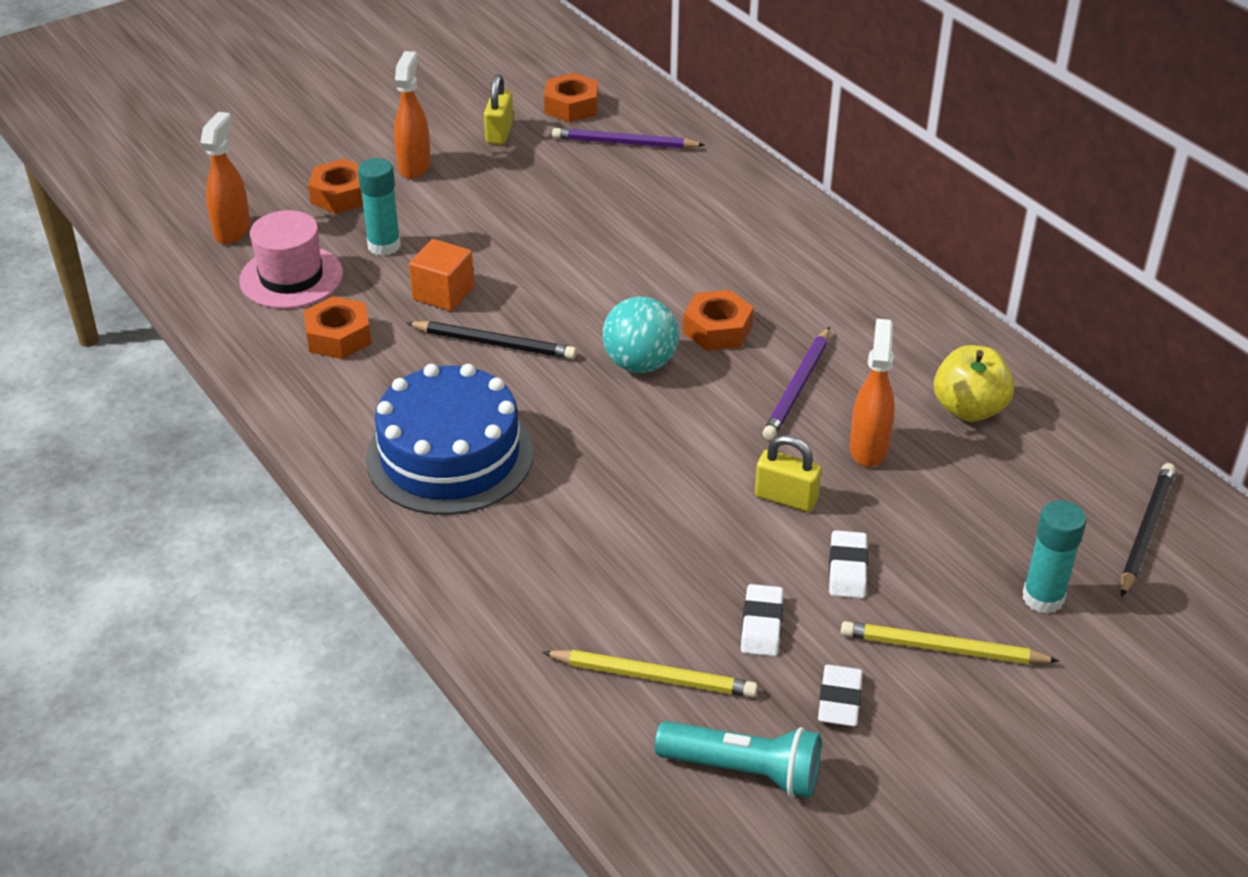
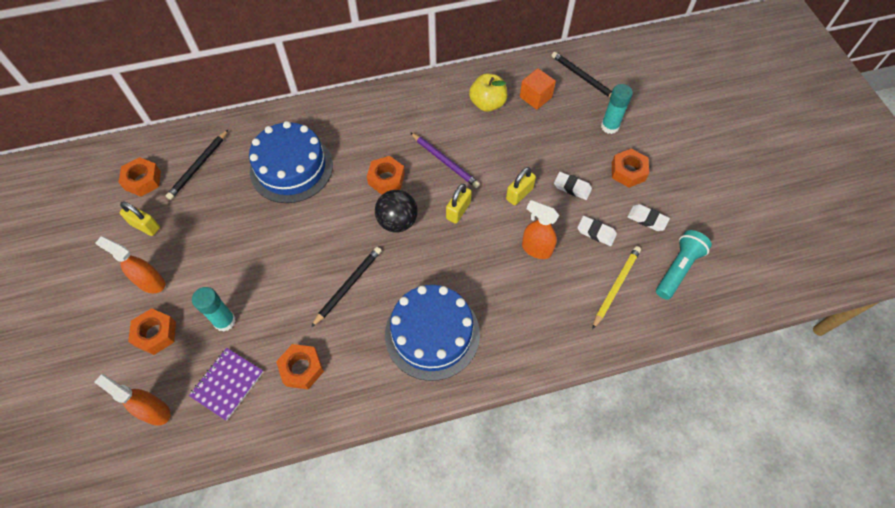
camera: 70 degrees left, 20 degrees up
(291, 277) = (227, 384): pink hat -> purple notebook
(443, 293) = (289, 300): orange cube -> orange cube (535, 97)
(625, 143) = (198, 166): purple pencil -> black pencil
(640, 364) = (397, 221): turquoise ball -> black ball
(676, 227) = (291, 168): none -> blue cake
(703, 428) = (458, 211): none -> yellow padlock
(868, 448) = (498, 150): orange spray bottle -> orange spray bottle (536, 249)
(943, 648) = (628, 171): yellow pencil -> orange nut

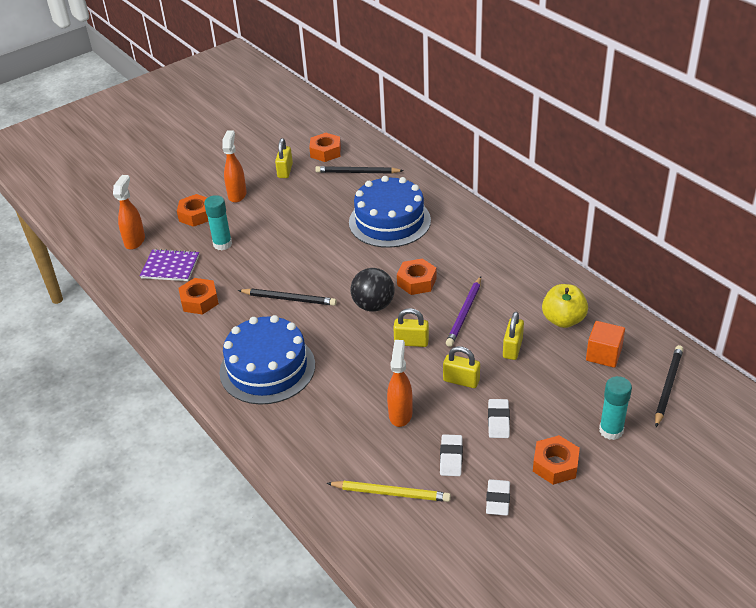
camera: 70 degrees right, 20 degrees down
(501, 147) = (512, 348): none -> yellow padlock
(678, 269) = (445, 545): turquoise flashlight -> none

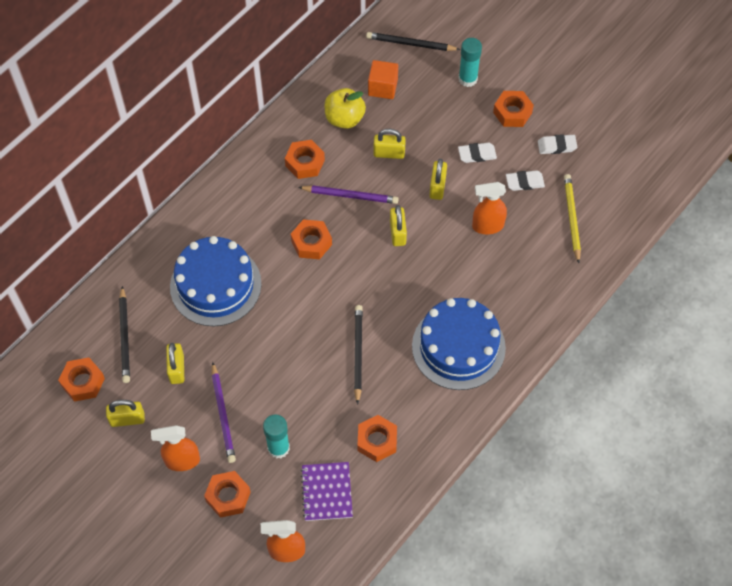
camera: 105 degrees left, 20 degrees up
(266, 217) = (223, 414): none -> purple pencil
(317, 196) = (177, 369): none -> yellow padlock
(373, 305) = (353, 274): black ball -> none
(511, 286) = (305, 163): none -> orange nut

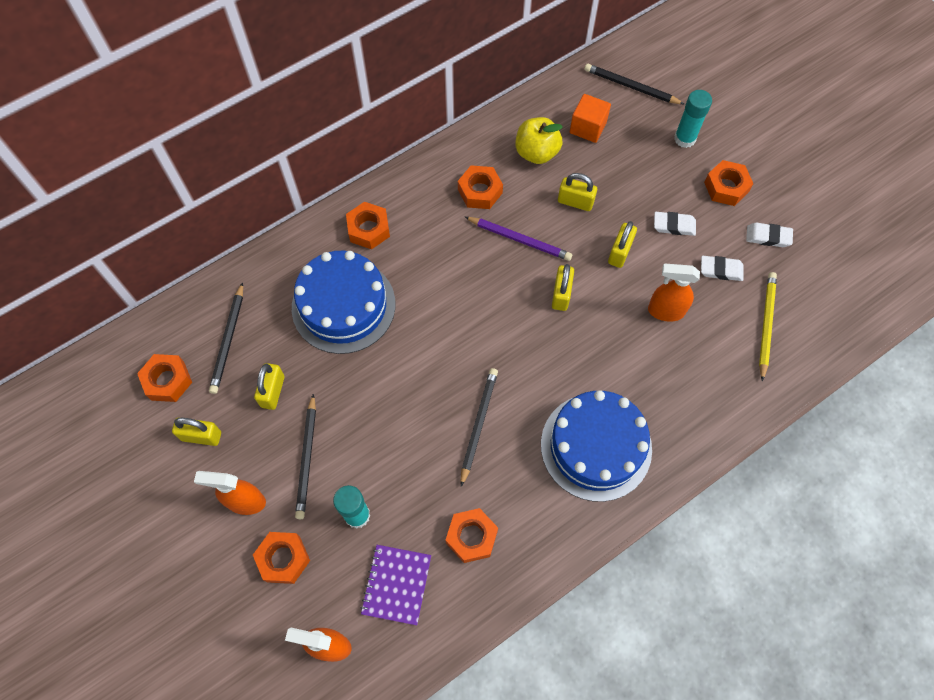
camera: 15 degrees right, 5 degrees up
(223, 414) = (307, 458): purple pencil -> black pencil
(311, 243) = (462, 283): orange nut -> orange nut (368, 229)

